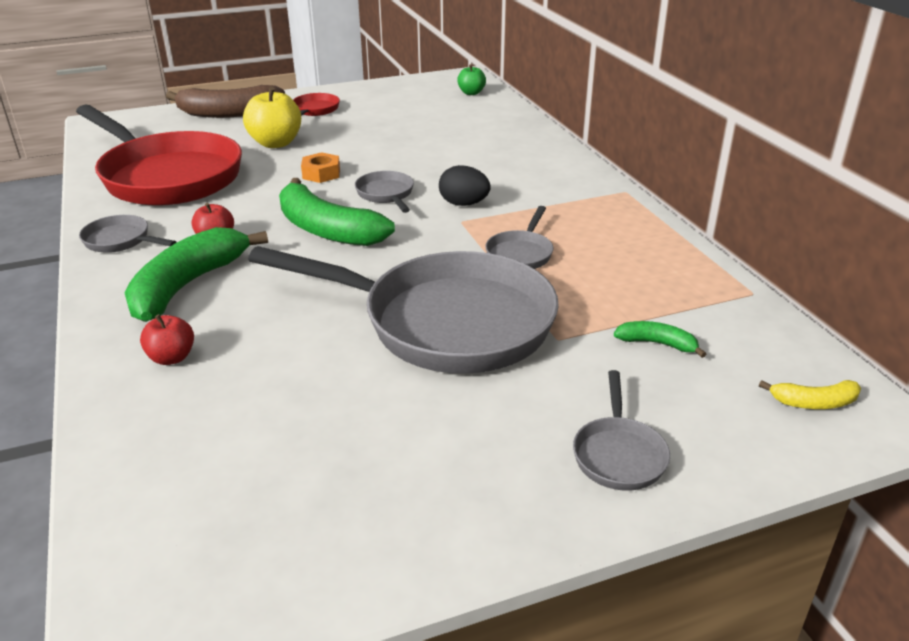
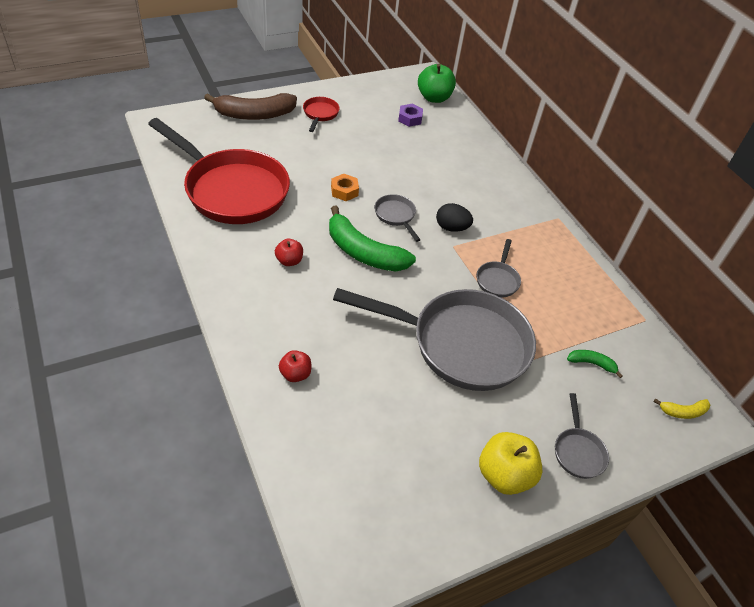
camera: 10 degrees left, 15 degrees up
(121, 241) = (222, 260): grey pan -> none
(187, 285) = (284, 307): green banana -> none
(276, 143) = (301, 154): yellow apple -> yellow apple (504, 475)
(433, 110) = (410, 118): none -> purple nut
(471, 93) = (434, 98): green apple -> green apple, size x1.74

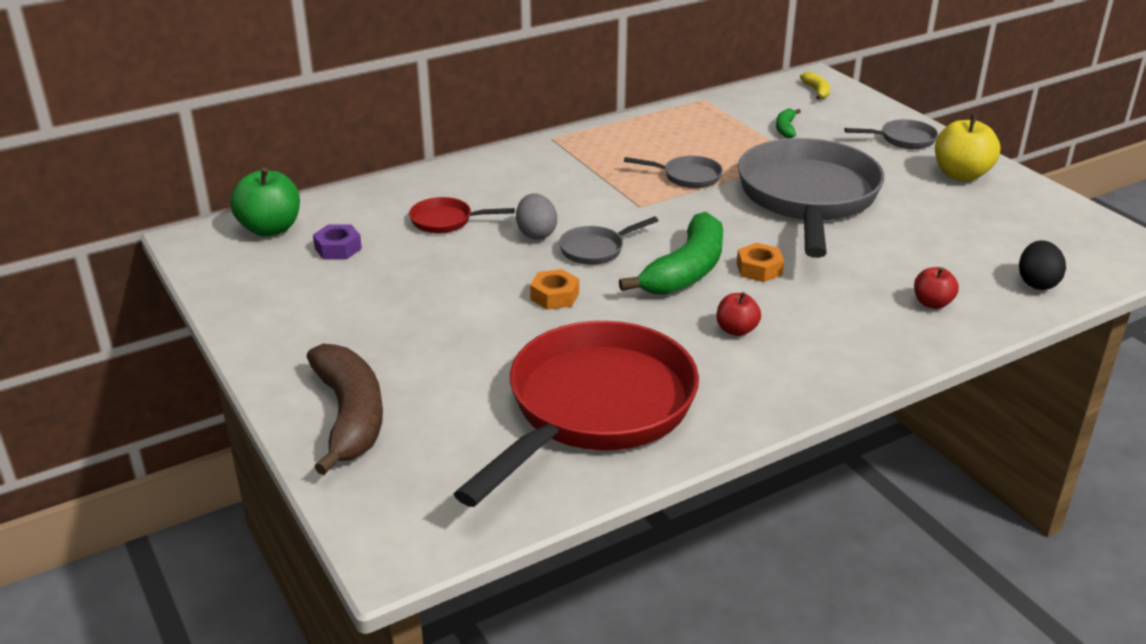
camera: 90 degrees left, 15 degrees down
(320, 114) = (337, 339): red pan -> red pan (446, 221)
(359, 289) = (759, 269): none -> orange nut
(419, 193) = (536, 233): none -> grey egg
(451, 228) = (603, 207): black egg -> black egg (1037, 283)

